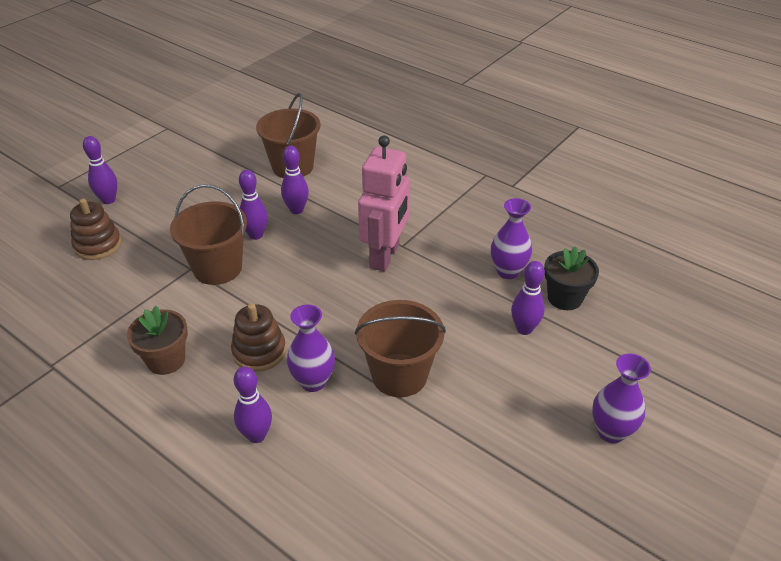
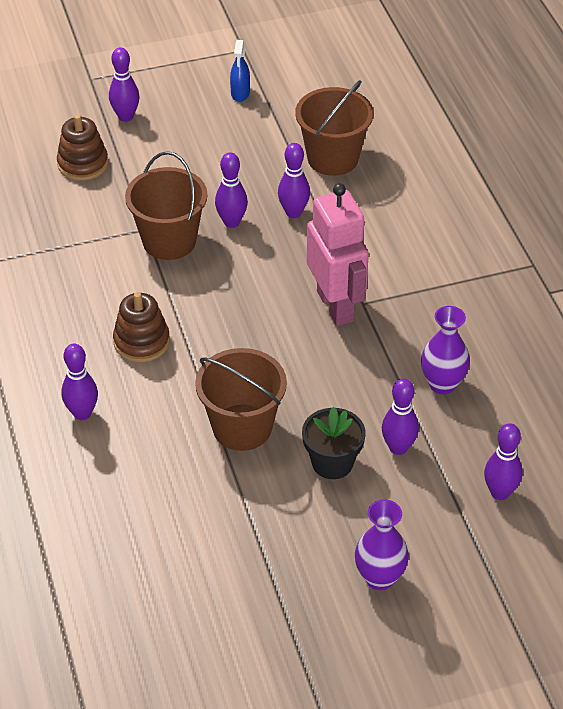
camera: 35 degrees right, 5 degrees up
(166, 360) = (60, 309): brown flower pot -> none
(188, 153) = (240, 93): none -> blue spray bottle
(313, 381) = (164, 393): purple vase -> none
(385, 256) = (335, 306): pink robot -> pink robot turned 75 degrees counterclockwise
(565, 298) = (471, 440): black flower pot -> black flower pot (332, 463)
(619, 323) = (500, 493): none -> purple bowling pin

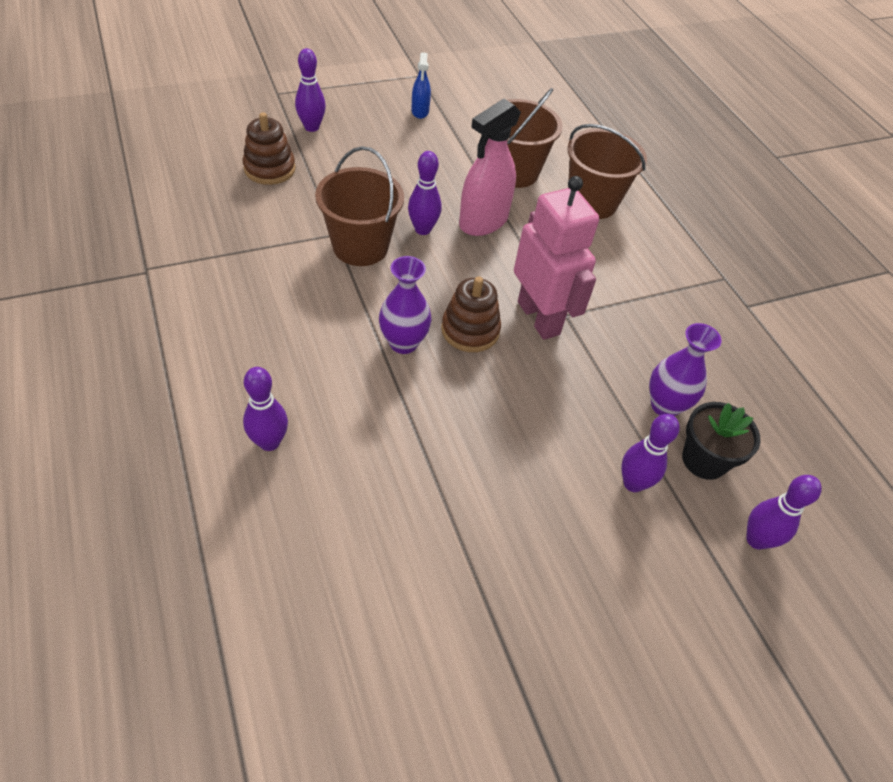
camera: 10 degrees left, 5 degrees up
(141, 342) = (336, 355): brown stacking toy -> brown stacking toy (470, 330)
(242, 427) = (455, 459): brown bucket -> brown bucket (592, 202)
(293, 212) = (483, 221): purple bowling pin -> pink spray bottle
(332, 463) = (563, 503): black flower pot -> black flower pot (704, 460)
(379, 578) = (644, 664): purple vase -> purple vase (403, 343)

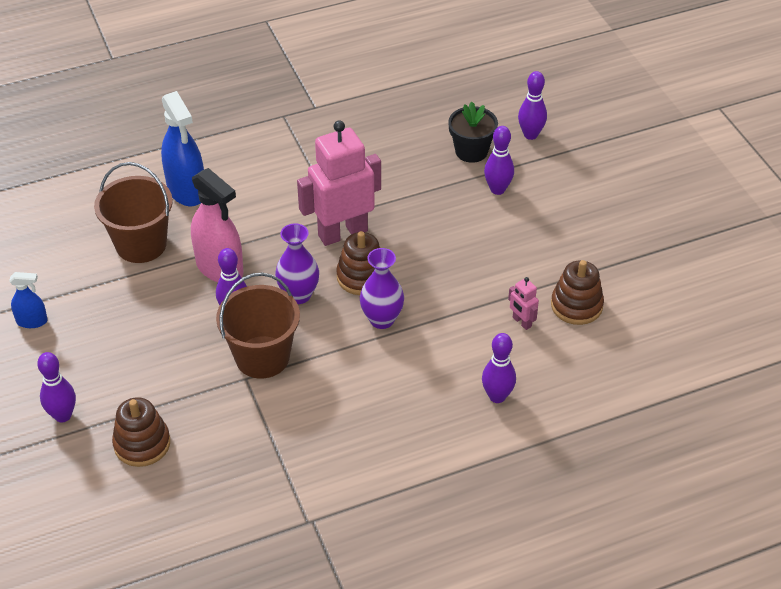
camera: 85 degrees left, 5 degrees down
(387, 483) = (521, 322): none -> pink robot
(413, 555) = (576, 305): none -> brown stacking toy
(592, 202) = (186, 190): brown bucket -> blue spray bottle
(665, 405) = (425, 166): purple vase -> purple vase (298, 295)

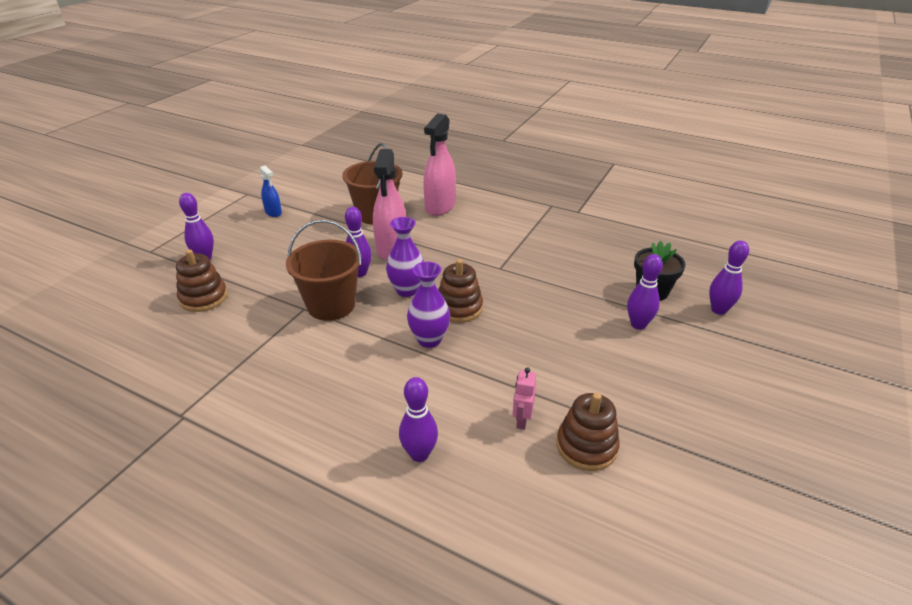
camera: 50 degrees right, 10 degrees down
(186, 190) = (440, 206): blue spray bottle -> pink spray bottle
(342, 233) = (488, 278): pink robot -> none

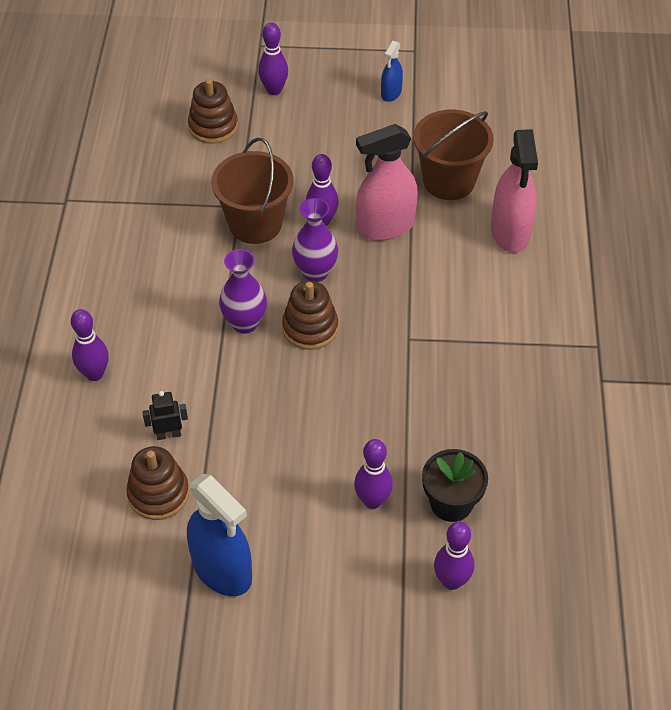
camera: 65 degrees right, 15 degrees up
(440, 206) = (510, 232): pink spray bottle -> pink spray bottle turned 90 degrees counterclockwise
(521, 420) = (168, 434): pink robot -> black robot
(683, 426) = (222, 570): none -> blue spray bottle

